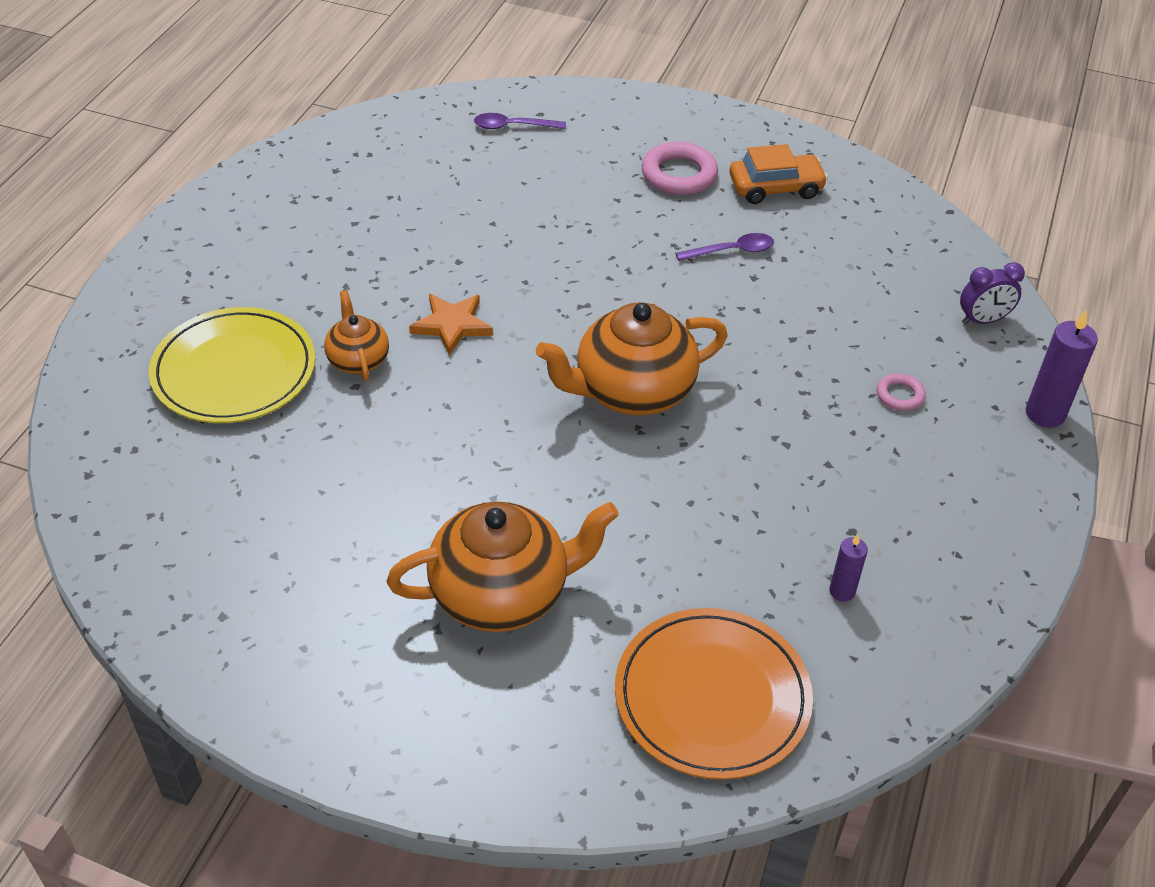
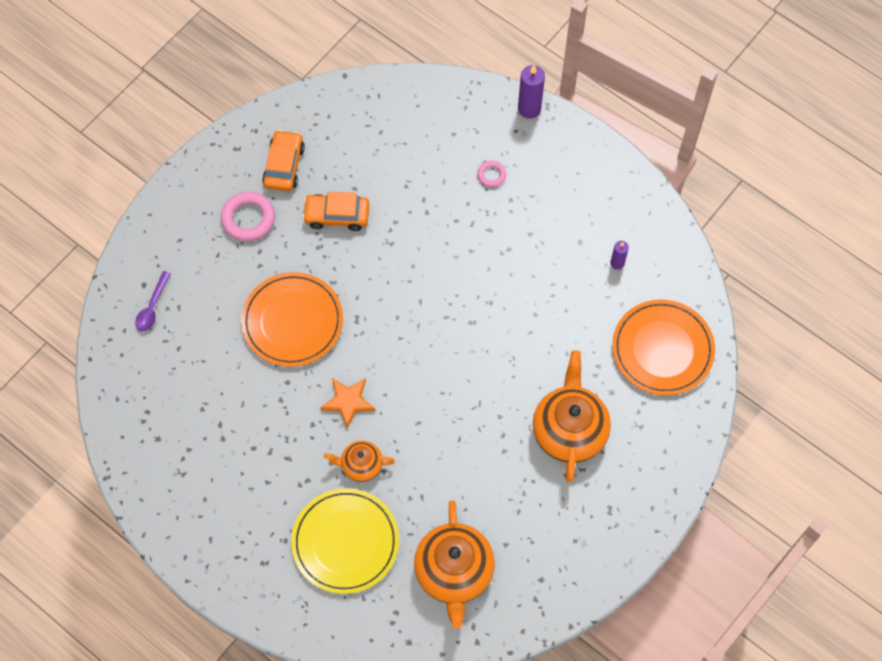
camera: 70 degrees left, 20 degrees up
(550, 246) = (292, 321): none -> orange plate
(632, 392) = (441, 316): orange teapot -> orange teapot (454, 572)
(732, 251) = (337, 215): purple spoon -> orange car
(983, 320) = (447, 104): purple clock -> none

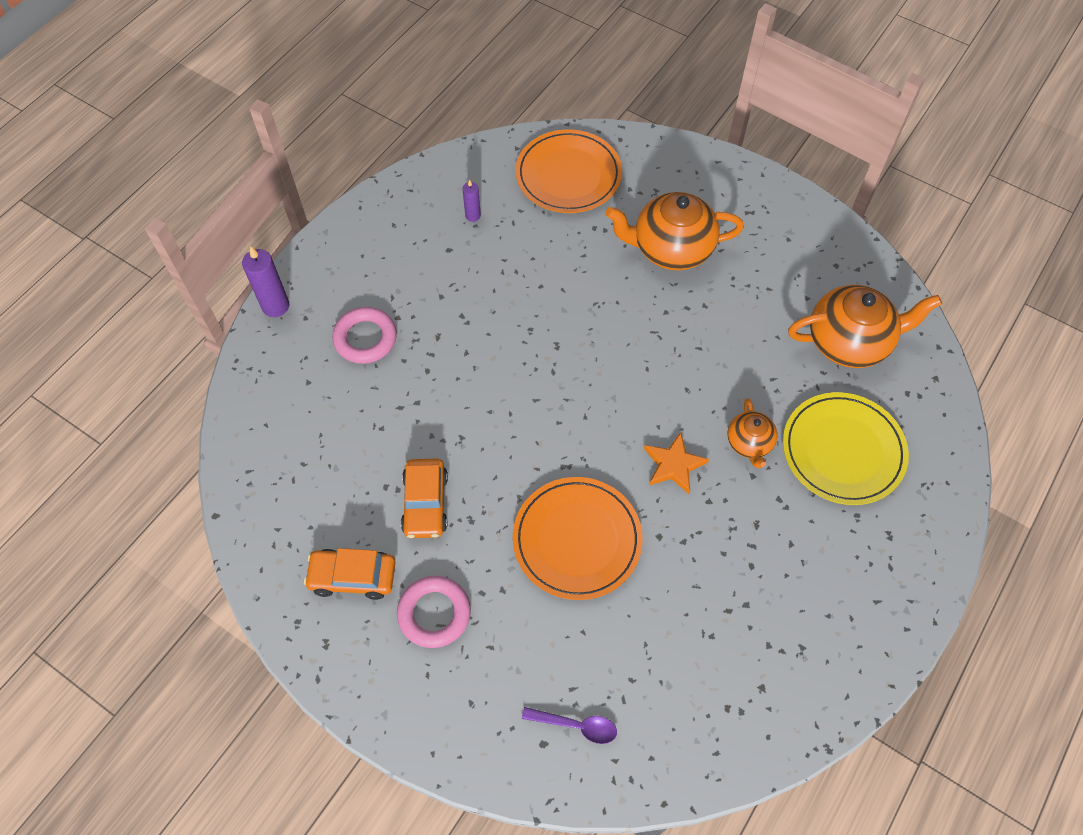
camera: 95 degrees left, 5 degrees down
(491, 175) = (365, 338): pink ring -> pink ring, size x1.84

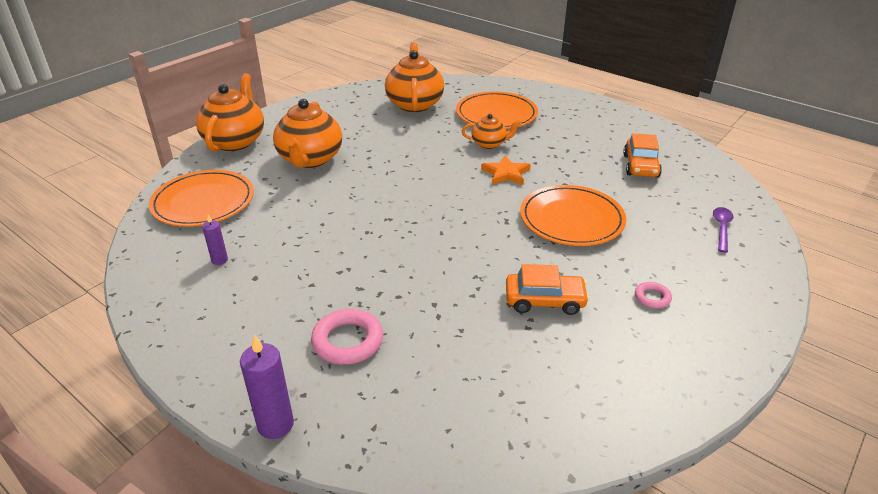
camera: 85 degrees left, 25 degrees down
(353, 577) = (627, 351): orange car -> orange car (640, 166)
(434, 613) = (652, 297): pink ring -> pink ring, size x0.54
(700, 167) = (235, 141): none -> orange teapot
(843, 450) = (496, 114): yellow plate -> orange plate

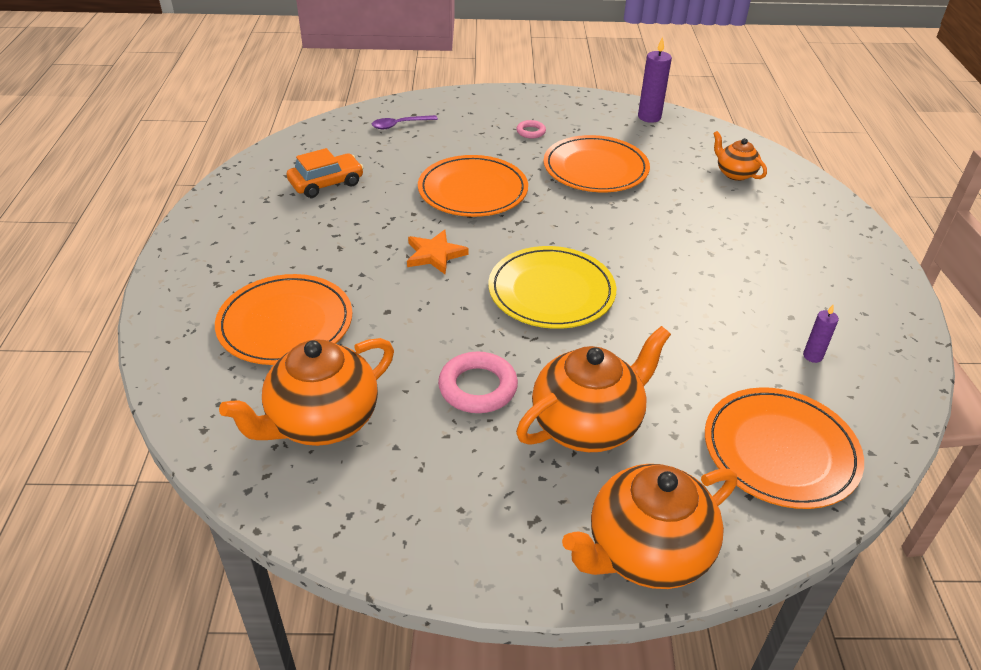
camera: 130 degrees left, 5 degrees up
(275, 424) = (852, 218): purple candle -> purple candle (649, 117)
(348, 341) = (760, 228): pink ring -> pink ring (478, 387)
(416, 196) = (551, 291): none -> yellow plate
(489, 144) = (379, 293): orange teapot -> orange teapot (735, 173)
(544, 300) = (595, 168): orange car -> orange plate

